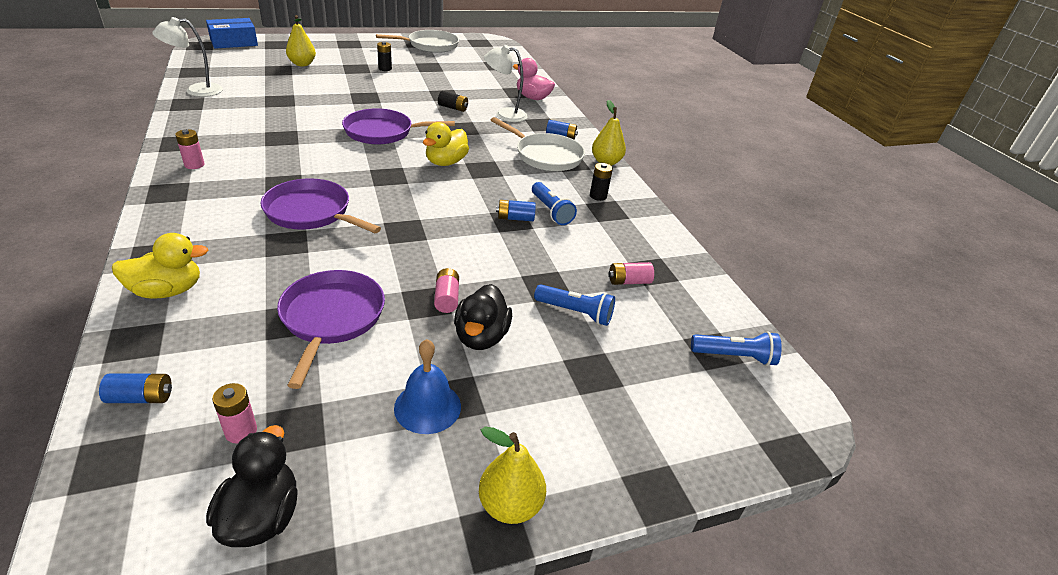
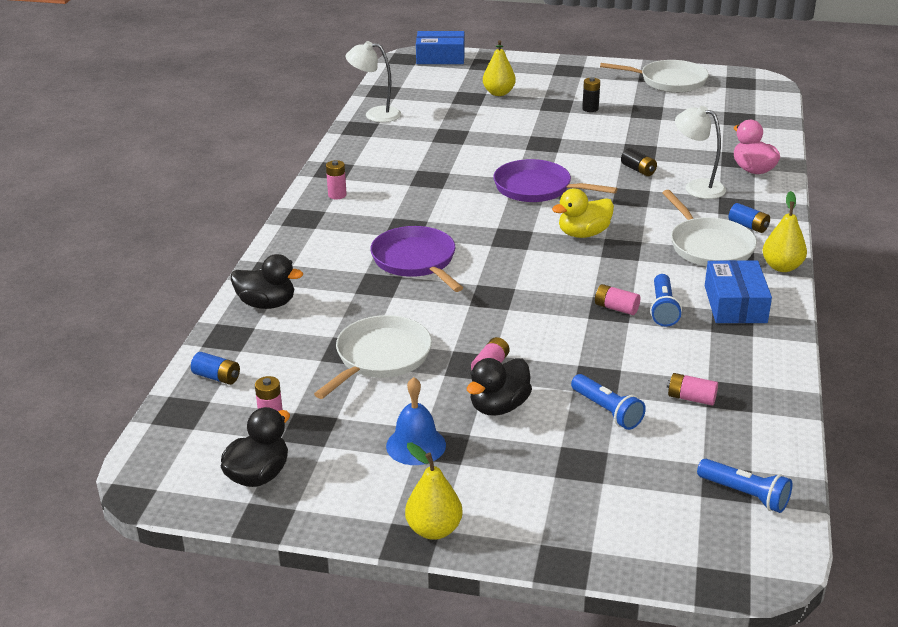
camera: 35 degrees right, 5 degrees down
(167, 291) = (267, 304): yellow duck -> black duck
(331, 318) = (380, 357): purple pan -> white pan
(515, 218) = (616, 308): blue battery -> pink battery
(598, 196) = (735, 304): black battery -> blue box

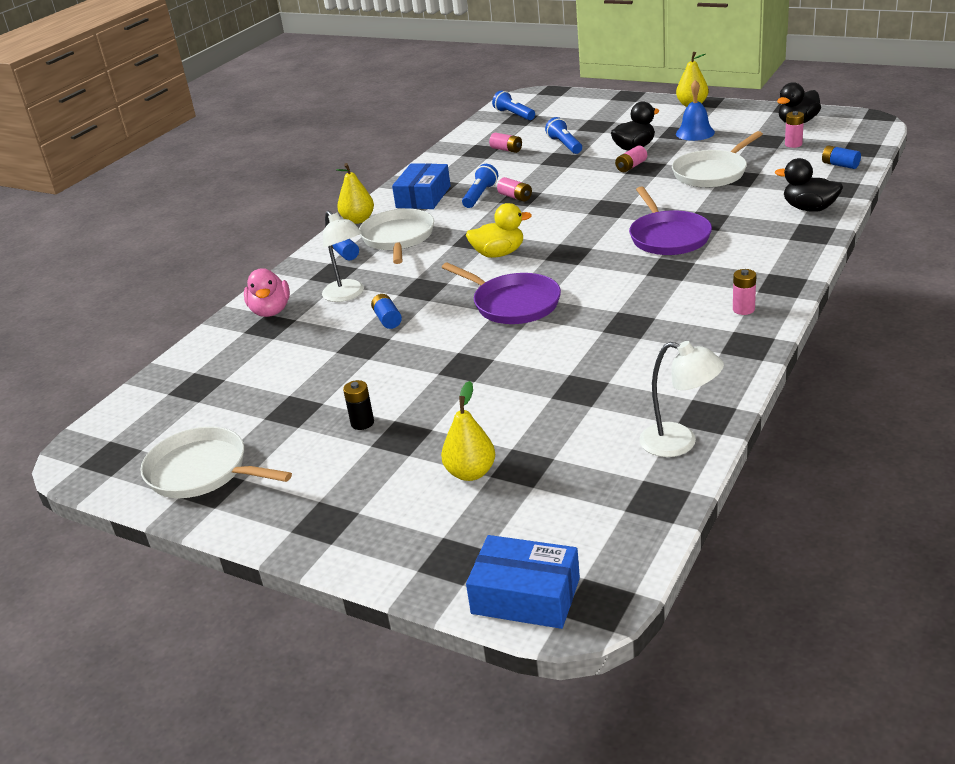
camera: 160 degrees left, 0 degrees up
(638, 170) = (387, 319): black battery -> blue battery

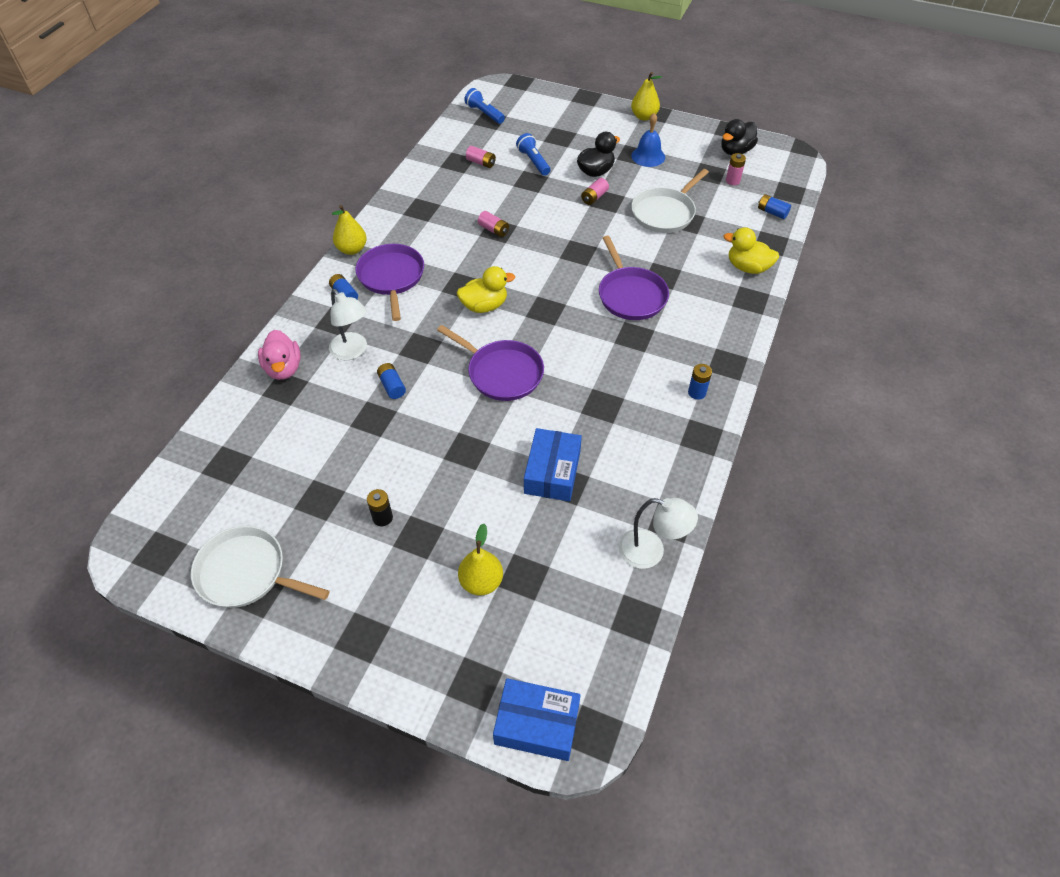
camera: 10 degrees left, 20 degrees up
(398, 238) = (391, 277): white pan -> purple pan
(423, 197) = (410, 222): blue box -> blue box (552, 472)
(480, 195) = (461, 225): blue flashlight -> none
(743, 309) = (697, 392): pink battery -> blue battery
(809, 208) = (747, 267): black duck -> yellow duck

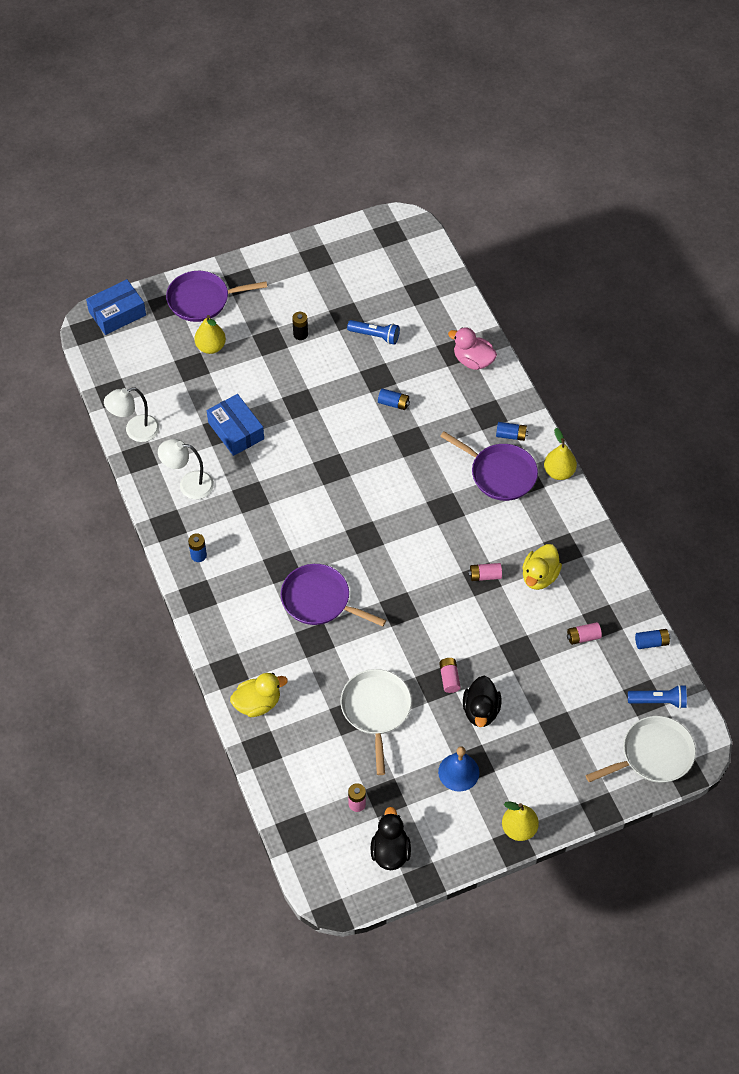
camera: 135 degrees right, 5 degrees up
(246, 573) = (334, 260): white pan -> white pan (653, 755)
(352, 351) = (448, 404): white lamp -> white lamp (189, 484)
(484, 306) = (409, 505): yellow duck -> yellow duck (539, 576)
(502, 373) = (337, 467): purple pan -> purple pan (202, 300)
(533, 162) = (544, 677): blue flashlight -> blue flashlight (375, 336)
(772, 212) = (290, 789): blue battery -> blue battery (651, 642)

